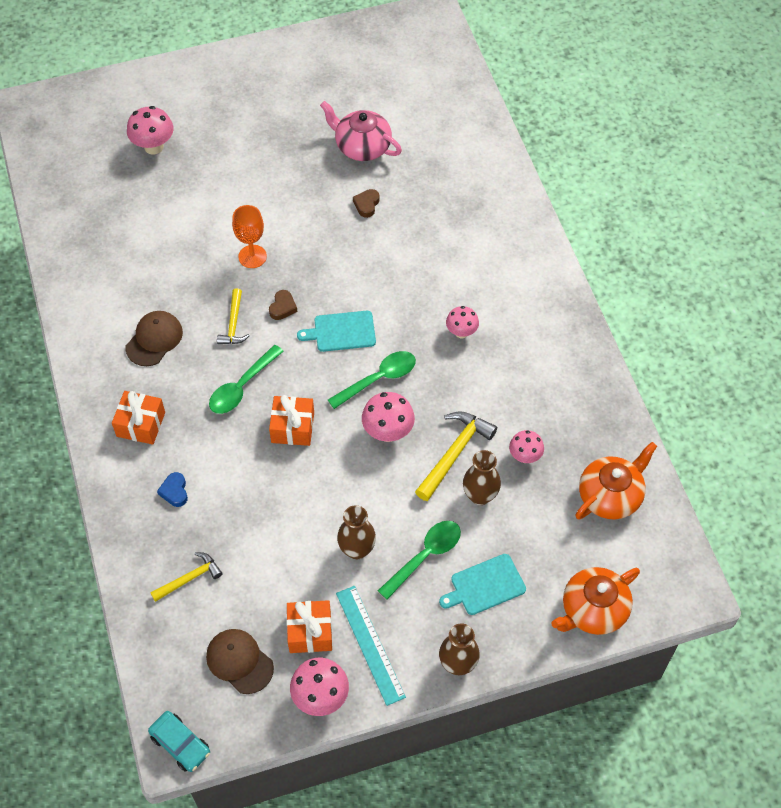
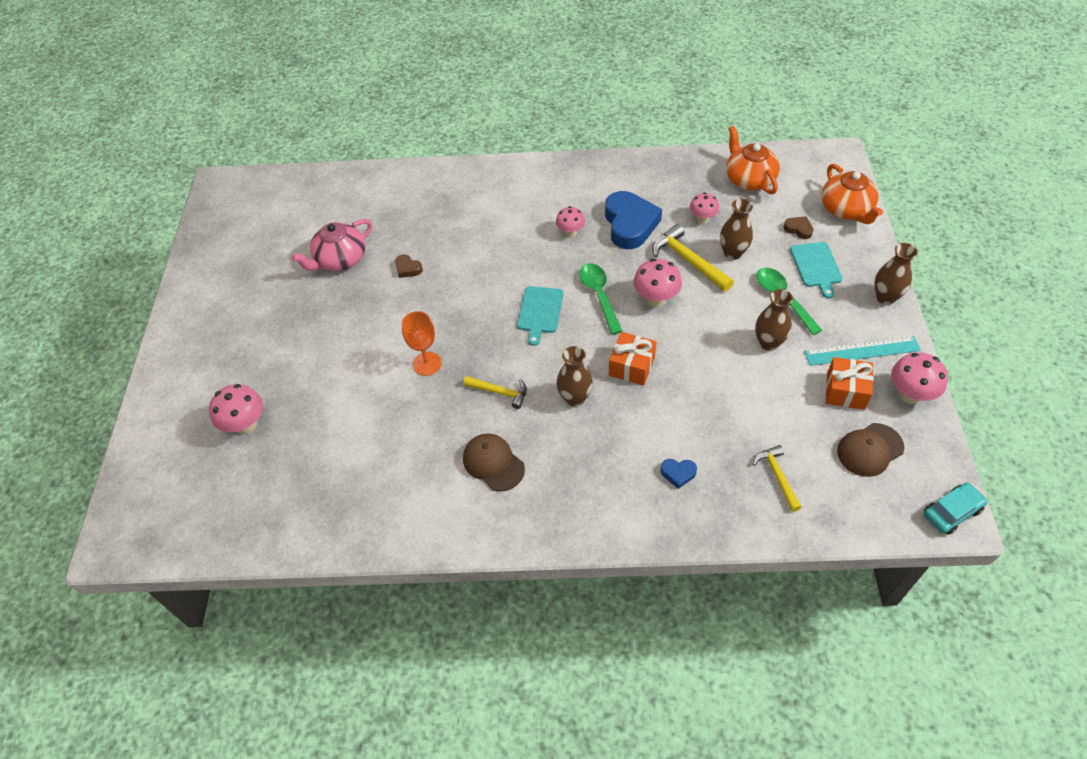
camera: 70 degrees left, 5 degrees down
(141, 424) = (592, 491): orange gift -> none
(242, 387) = (575, 398): green spoon -> brown vase
(283, 307) = (496, 350): brown heart -> brown heart (798, 229)
(492, 386) = (630, 224): none -> blue heart

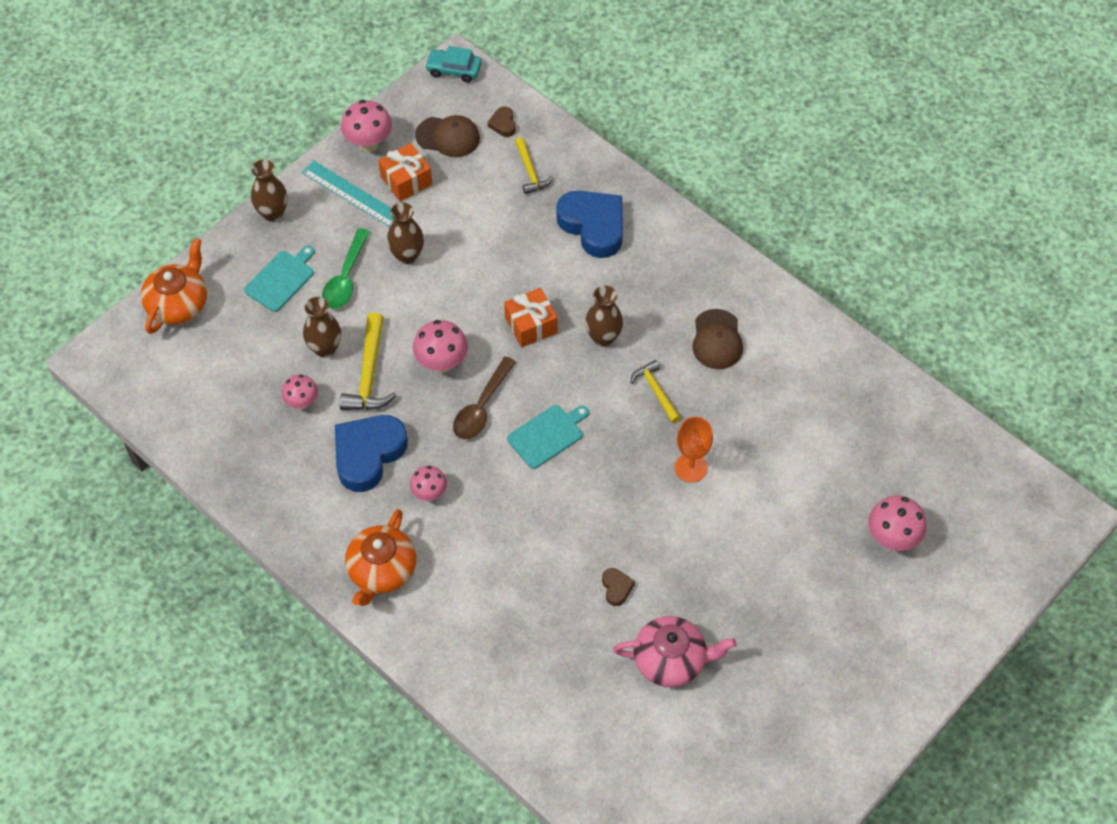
camera: 140 degrees left, 5 degrees up
(599, 295) = (481, 407): green spoon -> brown spoon
(678, 473) = (593, 226): blue heart -> blue heart, size x2.30
(749, 179) = (204, 406): orange teapot -> orange teapot (381, 571)
(777, 476) = (530, 171): yellow hammer -> yellow hammer turned 45 degrees counterclockwise
(798, 229) = (243, 321): brown heart -> brown heart (503, 124)

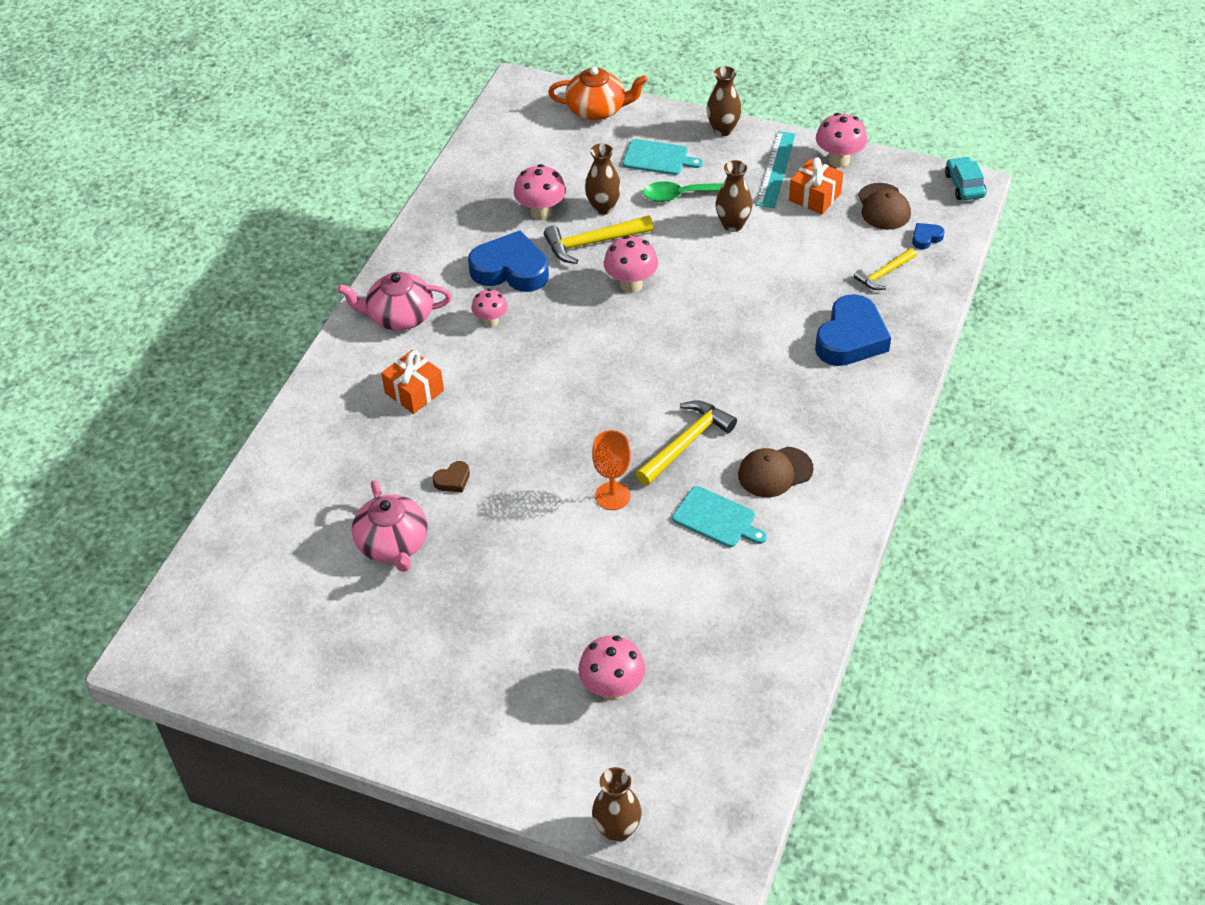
camera: 70 degrees right, 10 degrees down
(302, 402) = (541, 212): pink mushroom -> pink mushroom, size x1.52
(381, 571) = (399, 316): orange teapot -> pink teapot
(481, 407) = (599, 326): brown spoon -> none
(503, 124) = (926, 238): brown heart -> blue heart
(531, 325) = (708, 330): orange gift -> orange gift (414, 392)
(547, 435) = (593, 380): turquoise cutting board -> turquoise cutting board (716, 518)
(603, 337) = (725, 385): brown vase -> brown vase (617, 830)
(656, 391) = (686, 443): yellow hammer -> yellow hammer, size x1.58

